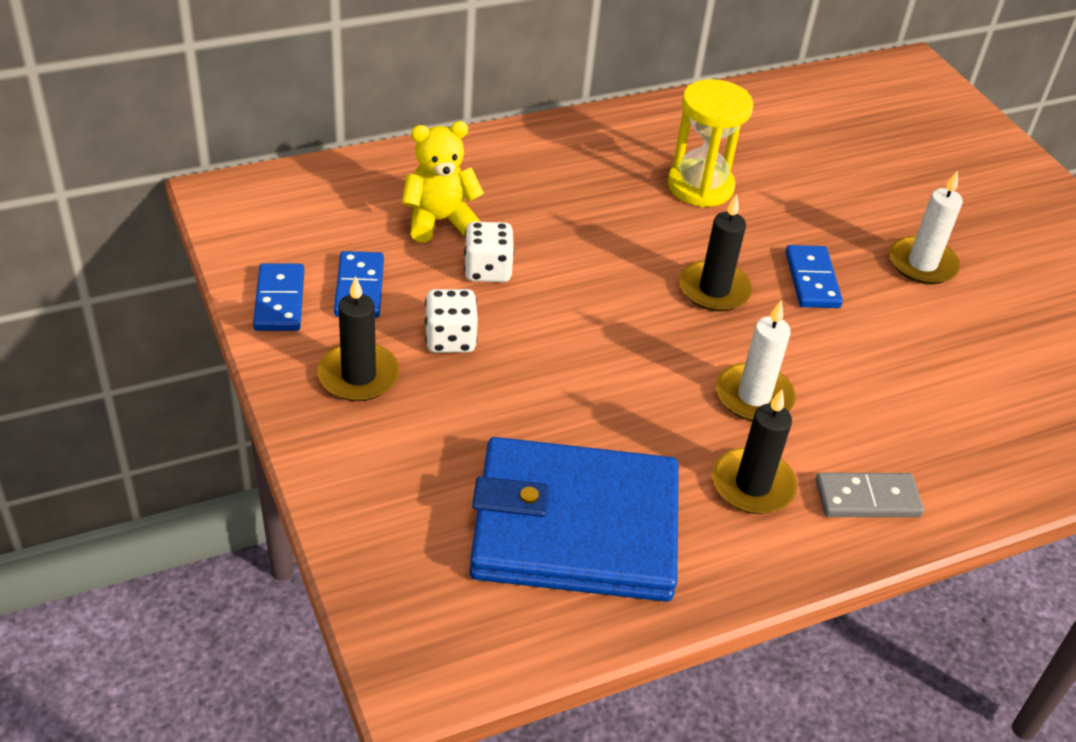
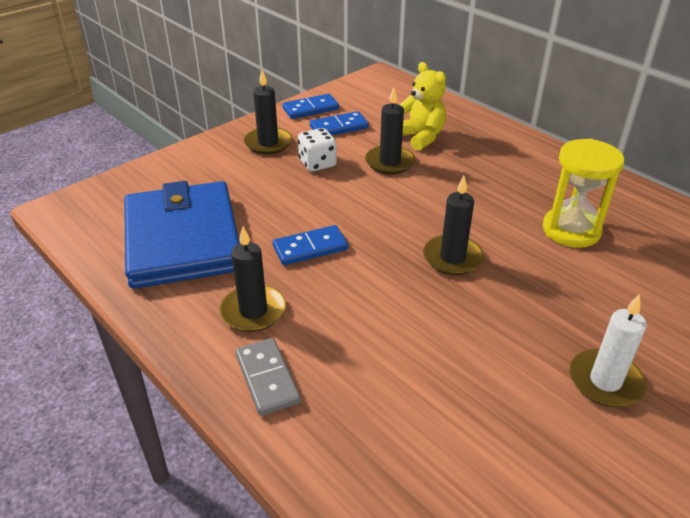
camera: 75 degrees right, 5 degrees down
(487, 270) = (390, 162): white dice -> black candle
(754, 396) = (347, 297): white candle -> none
(812, 280) = (512, 309): blue domino -> blue domino (310, 248)

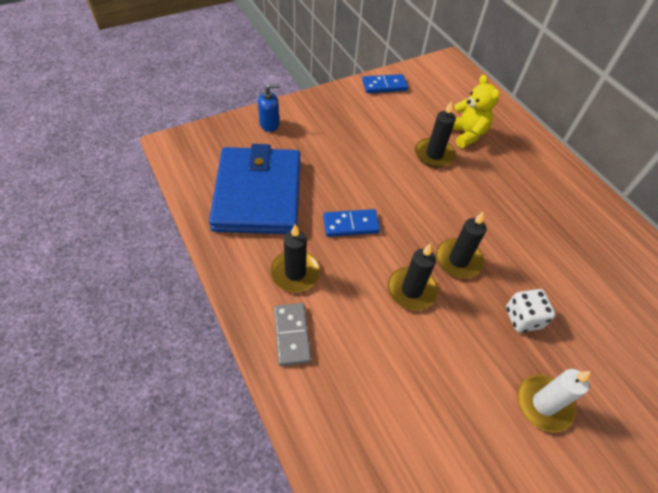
camera: 10 degrees right, 15 degrees up
(179, 167) = (269, 124): none -> blue soap dispenser
(268, 143) = (342, 114): black candle -> black candle (411, 290)
(317, 163) = (376, 143): white dice -> white dice (523, 318)
(339, 127) = (402, 109): blue domino -> none
(571, 230) = (562, 256): yellow hourglass -> none

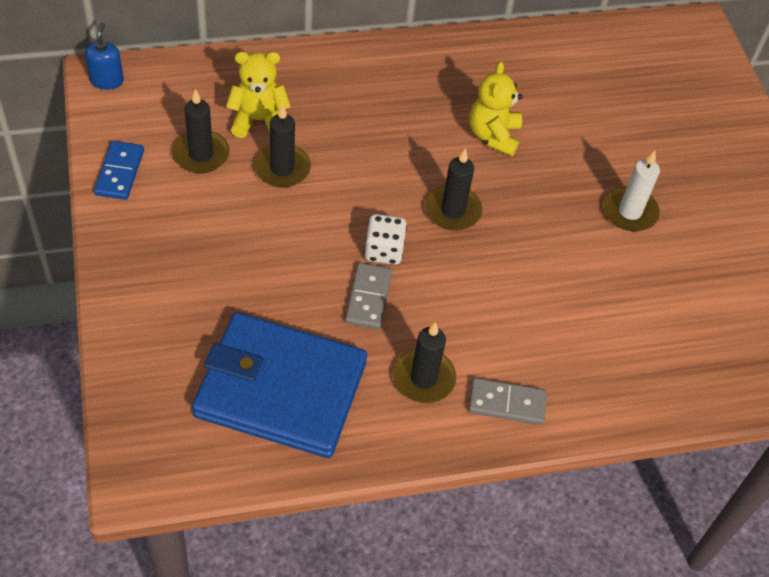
camera: 75 degrees left, 0 degrees up
(269, 124) = (142, 341): blue soap dispenser -> blue soap dispenser (107, 80)
(351, 225) = (368, 298): blue domino -> grey domino
(411, 290) = (479, 269): black candle -> black candle (201, 154)
(523, 318) = (538, 186): white dice -> white dice (384, 251)
(552, 273) = (493, 136): none -> yellow teddy bear

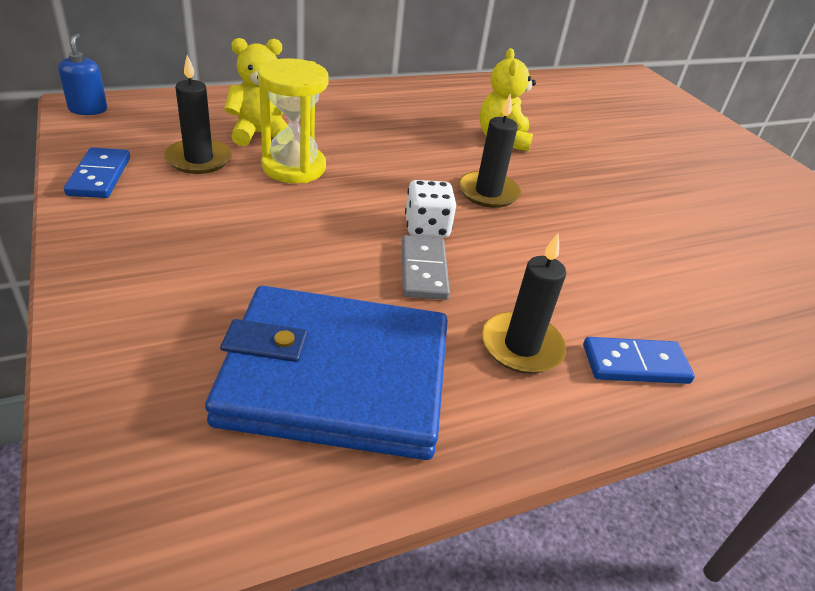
camera: 10 degrees left, 15 degrees down
(282, 168) = (294, 167): black candle -> yellow hourglass
(506, 403) = (635, 364): grey domino -> blue domino
(629, 212) = (660, 186): white candle -> none

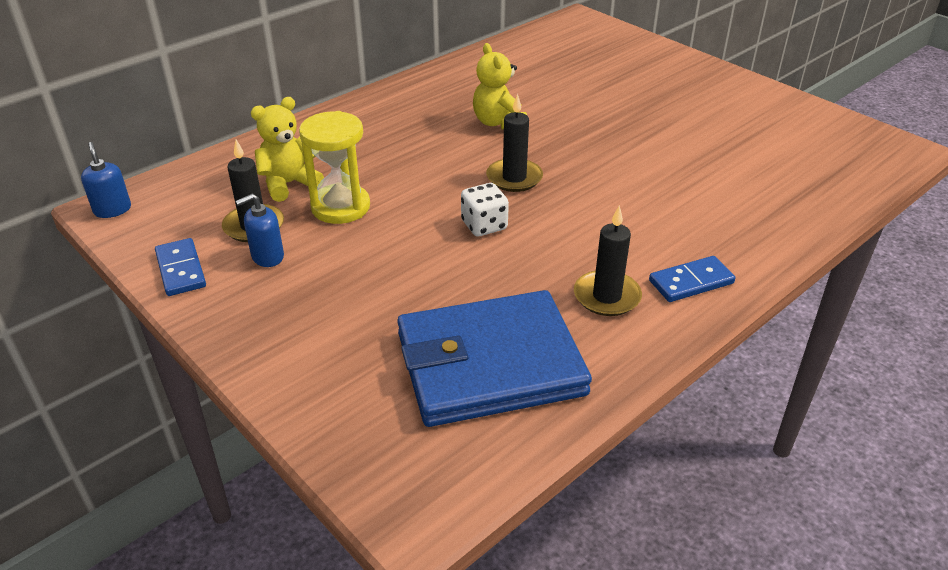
camera: 15 degrees left, 0 degrees up
(188, 190) = (267, 256): none -> blue soap dispenser
(424, 270) = (503, 262): grey domino -> none

